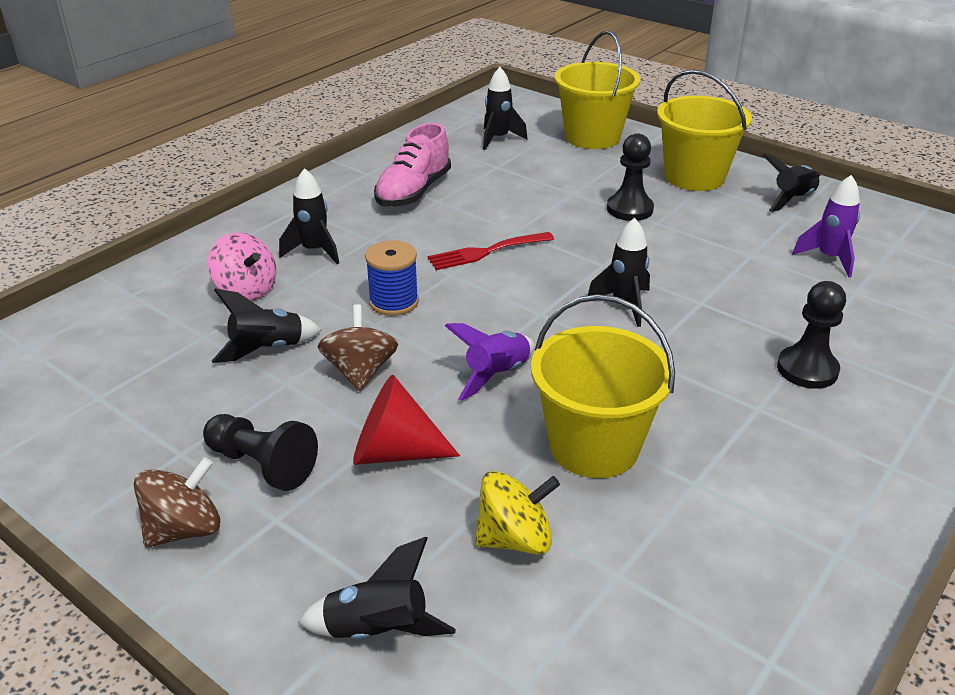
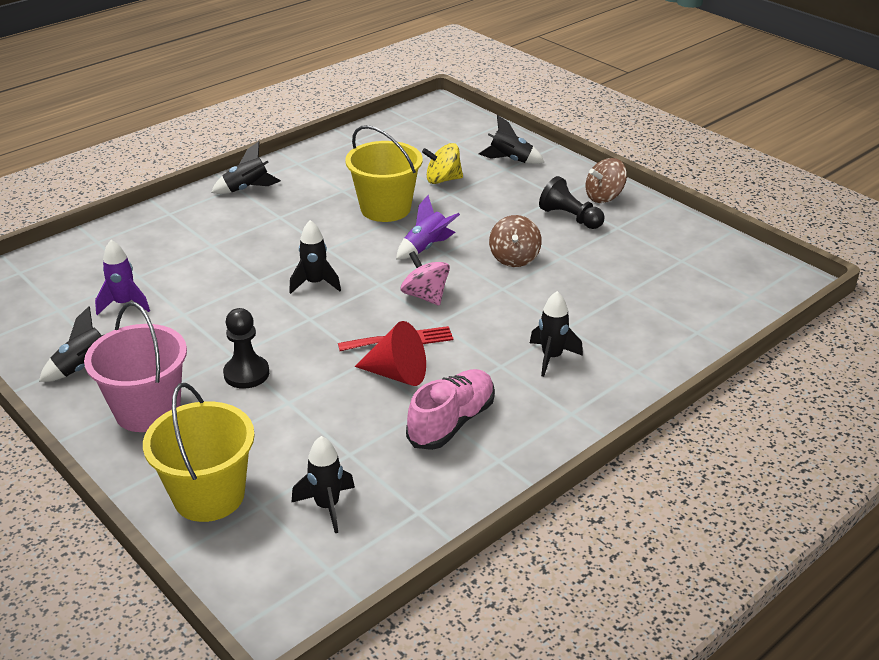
camera: 170 degrees left, 0 degrees up
(246, 290) = (604, 325): pink spinning top -> pink spinning top (425, 296)
(267, 349) = (578, 278): black rocket -> black rocket (247, 189)
(394, 302) = (487, 303): blue spool -> none
(394, 452) = (497, 216): red cone -> red cone (397, 374)
(694, 177) = (147, 410): yellow bucket -> pink bucket
(807, 369) = (230, 232): black pawn -> none

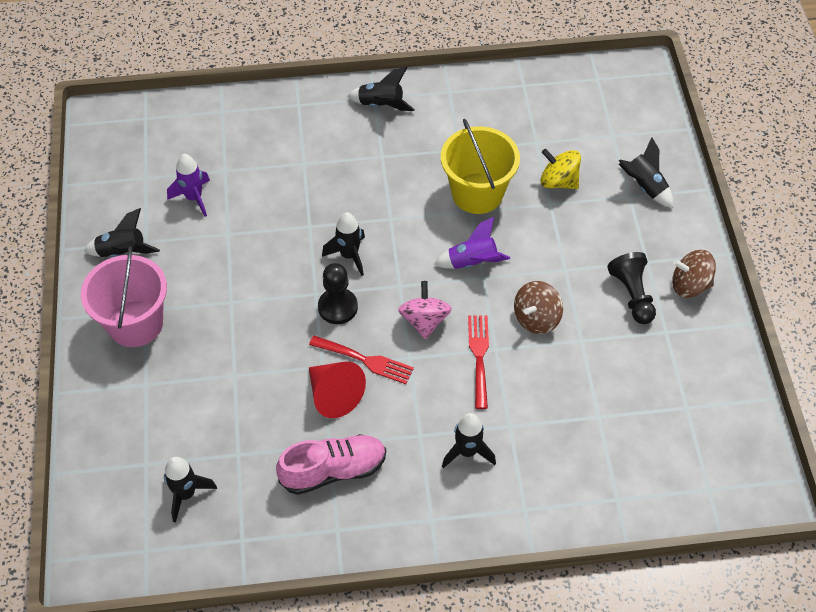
camera: 35 degrees right, 20 degrees up
(209, 495) = (119, 433): yellow bucket -> none
(246, 374) = (226, 327): black pawn -> black pawn (338, 307)
(494, 298) = (479, 356): none -> red fork

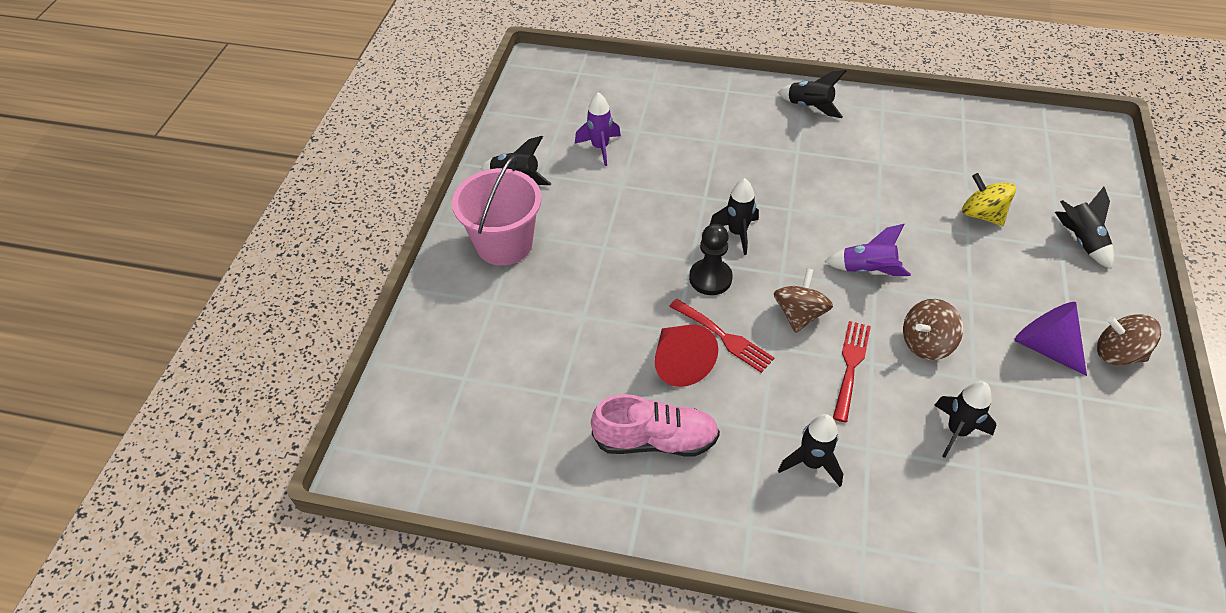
camera: 20 degrees right, 5 degrees down
(186, 494) = (493, 419): black rocket -> black rocket (957, 431)
(424, 321) = (799, 314): pink spinning top -> brown spinning top
(477, 193) = (889, 206): yellow bucket -> none
(632, 295) = (1045, 347): black pawn -> purple cone

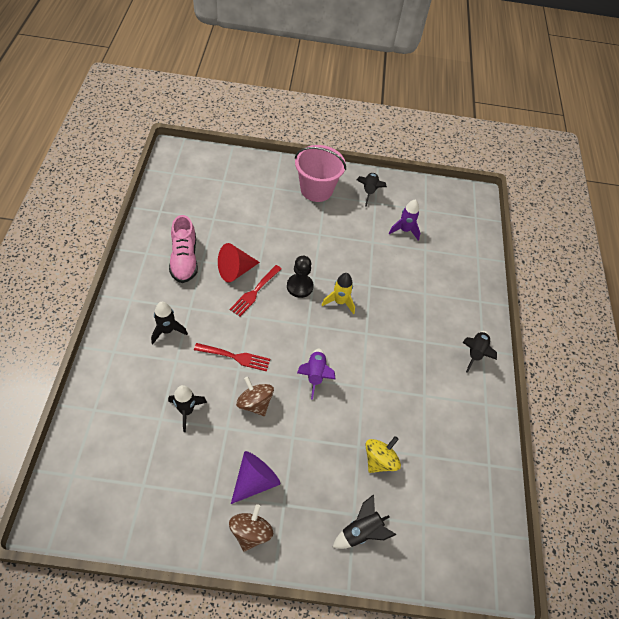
camera: 75 degrees right, 5 degrees up
(737, 233) = (339, 302): black rocket -> yellow rocket
(799, 314) = (274, 332): brown spinning top -> none

